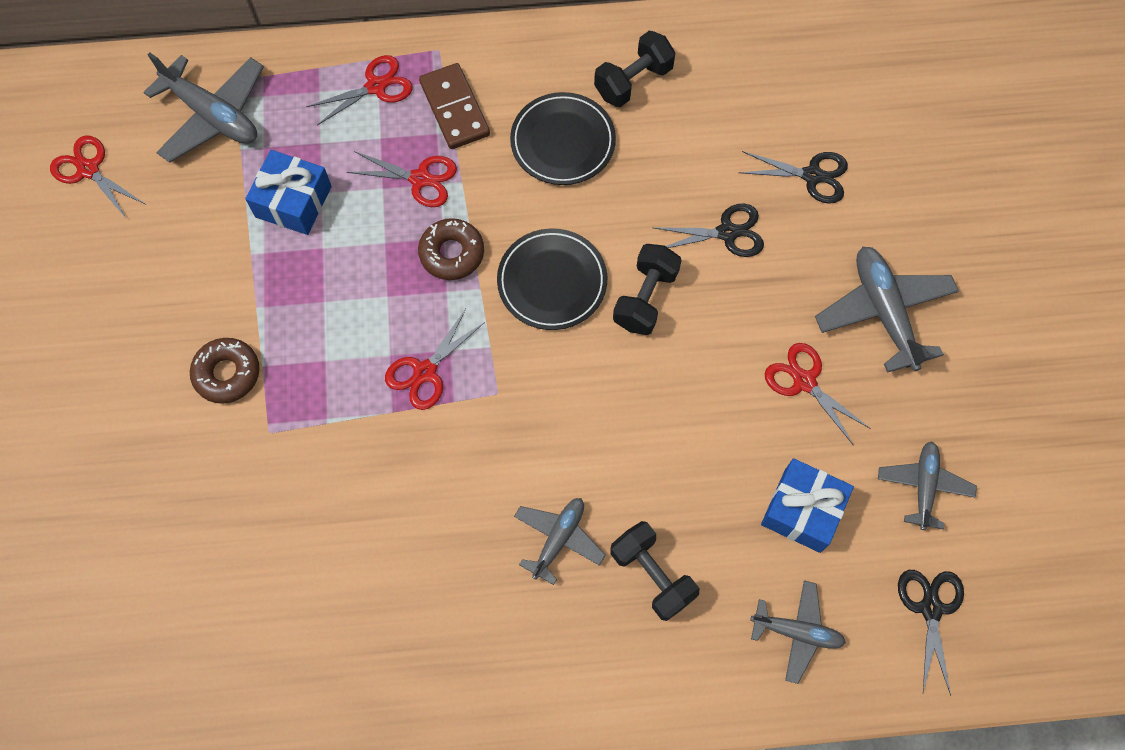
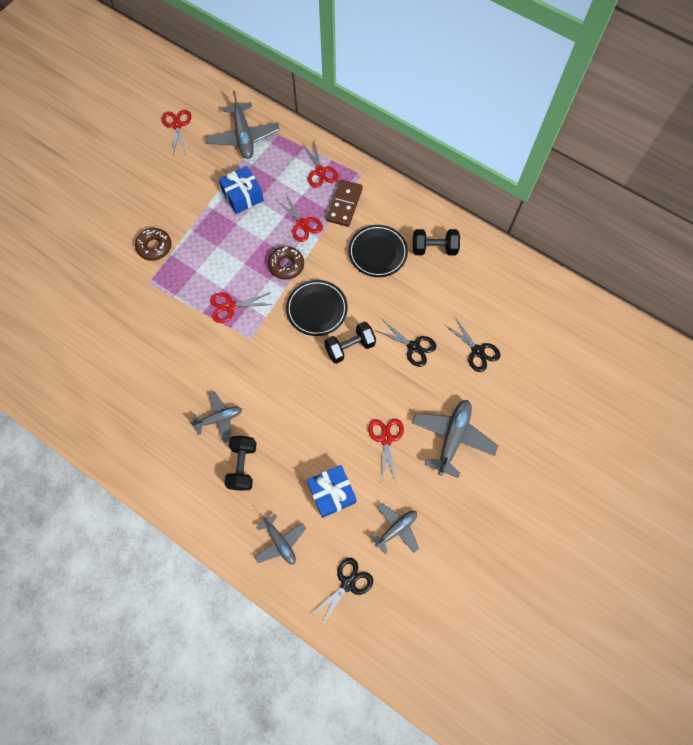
camera: 40 degrees right, 0 degrees up
(376, 86) = (320, 171): red scissors -> red scissors turned 60 degrees clockwise

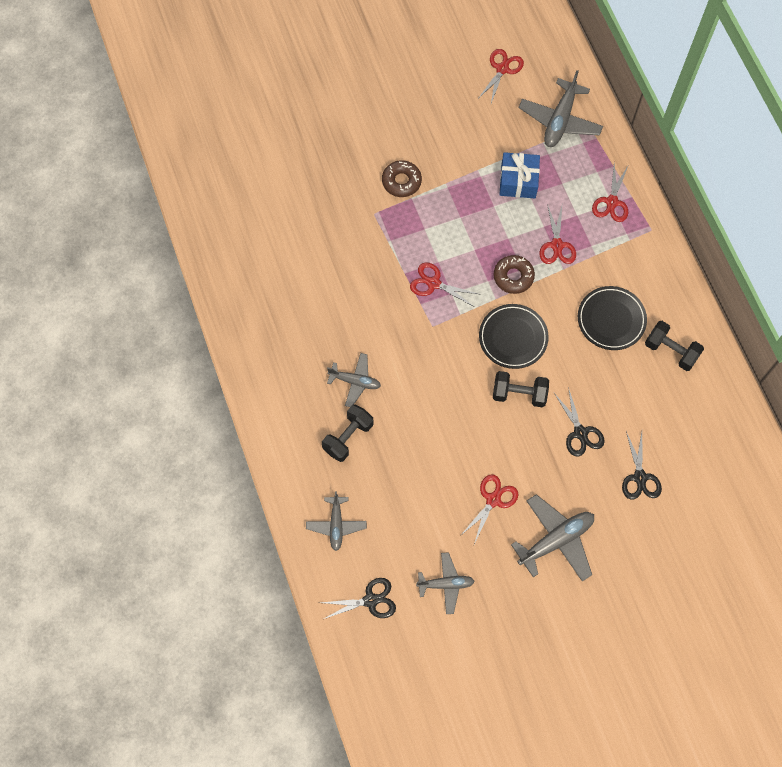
camera: 35 degrees right, 0 degrees up
(332, 493) = (410, 514): blue gift -> none
(344, 204) = (612, 251): brown domino -> none

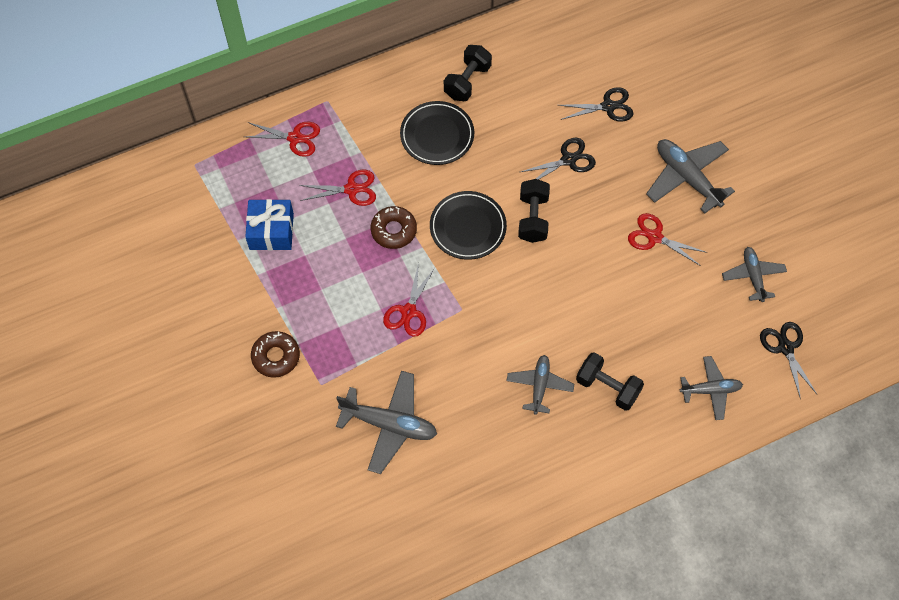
camera: 95 degrees left, 5 degrees down
(502, 69) = (118, 255): red scissors -> none
(560, 120) = (189, 192): grey plane -> grey plane (389, 424)

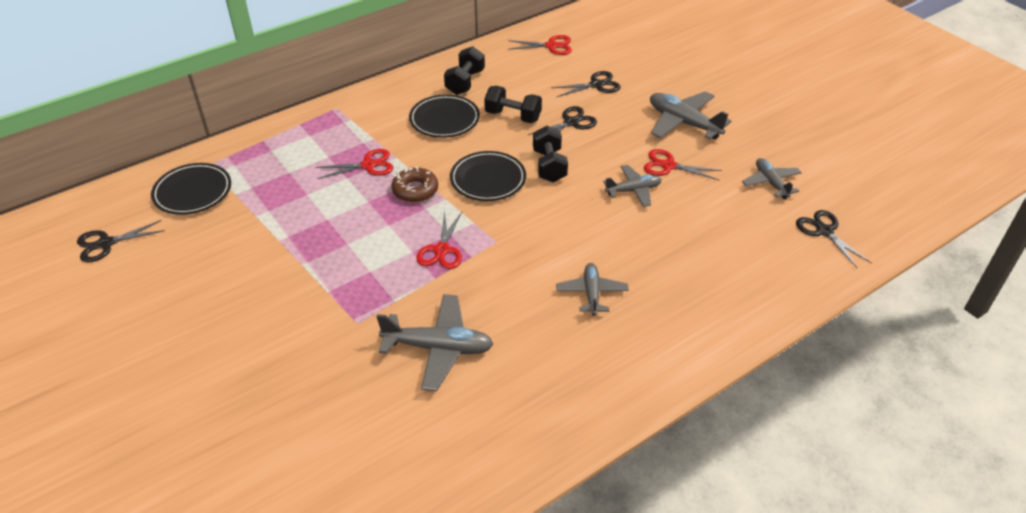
camera: 10 degrees left, 20 degrees down
(97, 253) = (106, 243): none -> black scissors
(178, 199) = (193, 192): none -> black plate
(271, 231) = (291, 205): blue gift -> none
(276, 357) = (305, 305): brown donut -> none
(295, 138) = (308, 136): red scissors -> red scissors (551, 46)
(607, 387) = (662, 285): black dumbbell -> black dumbbell (513, 116)
(710, 390) = (766, 273): grey plane -> grey plane (633, 190)

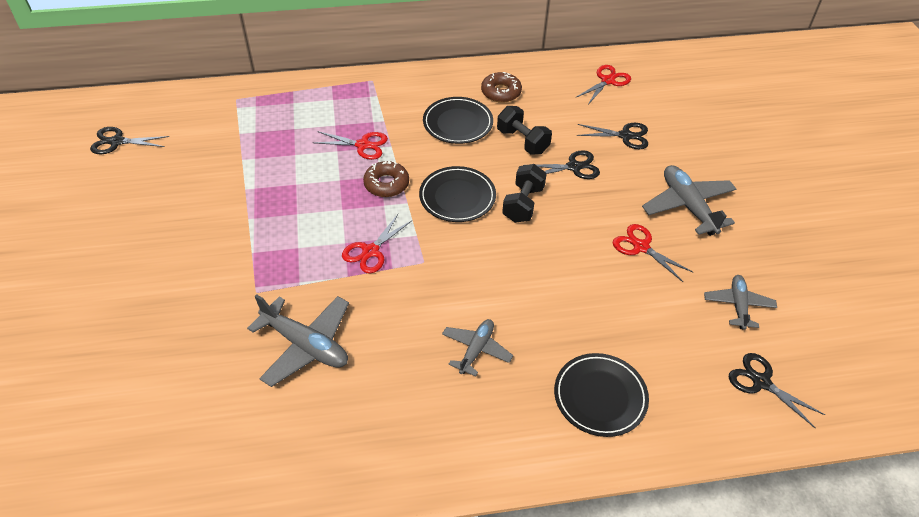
camera: 25 degrees right, 5 degrees up
(193, 192) = (208, 119): black plate -> black plate (600, 397)
(465, 82) = (501, 92): black dumbbell -> brown donut
(551, 46) = (607, 81): red scissors -> red scissors turned 75 degrees counterclockwise
(633, 190) = (588, 260): grey plane -> none
(824, 231) = (761, 382): black scissors -> black scissors turned 45 degrees counterclockwise

